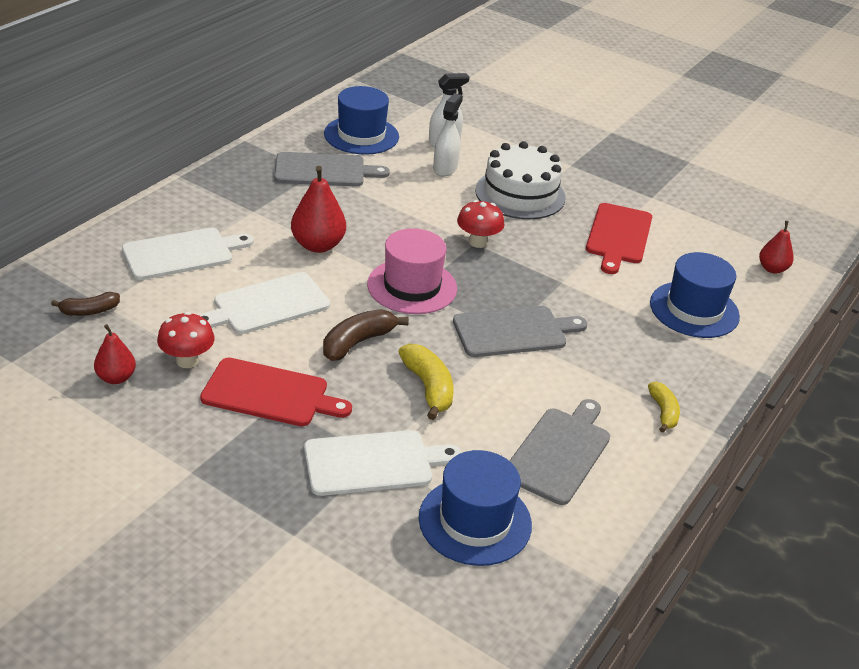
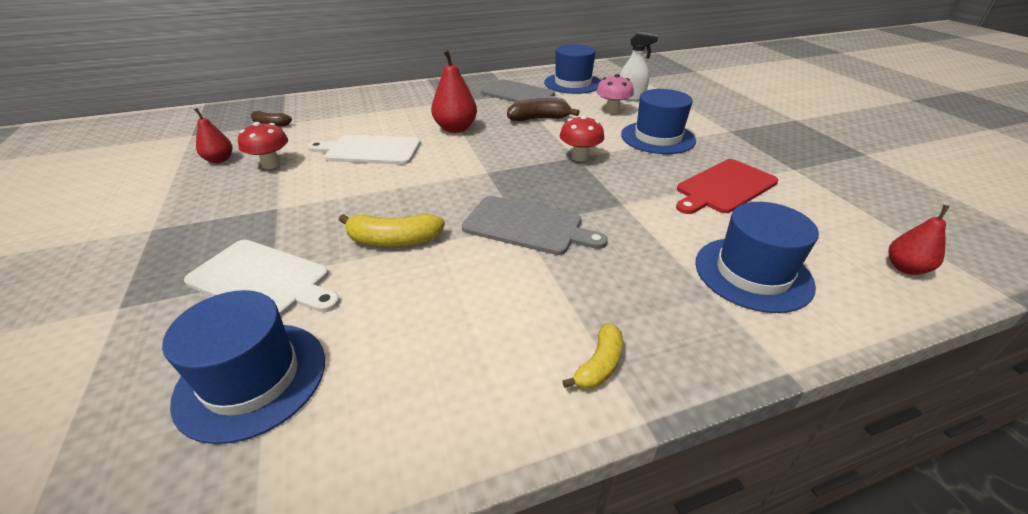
camera: 40 degrees right, 0 degrees up
(182, 253) = (367, 112): white cutting board -> none
(270, 394) = (282, 201): red cutting board -> none
(357, 342) = (391, 190): brown banana -> brown banana (539, 119)
(412, 286) = (486, 169): pink hat -> none
(428, 387) = (394, 240): yellow banana -> yellow banana turned 75 degrees clockwise
(445, 168) = (612, 111): white spray bottle -> pink mushroom
(520, 194) = (657, 137): white cake -> blue hat
(559, 452) = (427, 351): grey cutting board -> none

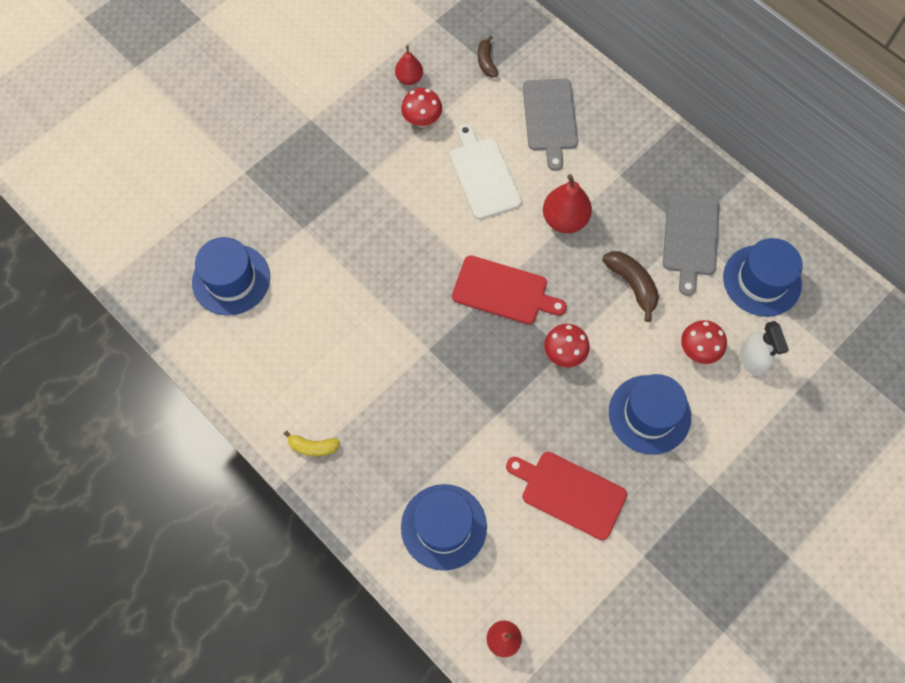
camera: 65 degrees right, 30 degrees up
(263, 279) = (298, 226): white cutting board -> none
(394, 240) = (369, 275): yellow banana -> none
(494, 169) = (503, 291): none -> red cutting board
(527, 226) = (429, 354): grey cutting board -> grey cutting board (550, 118)
(612, 111) = (698, 350): pink mushroom -> red mushroom

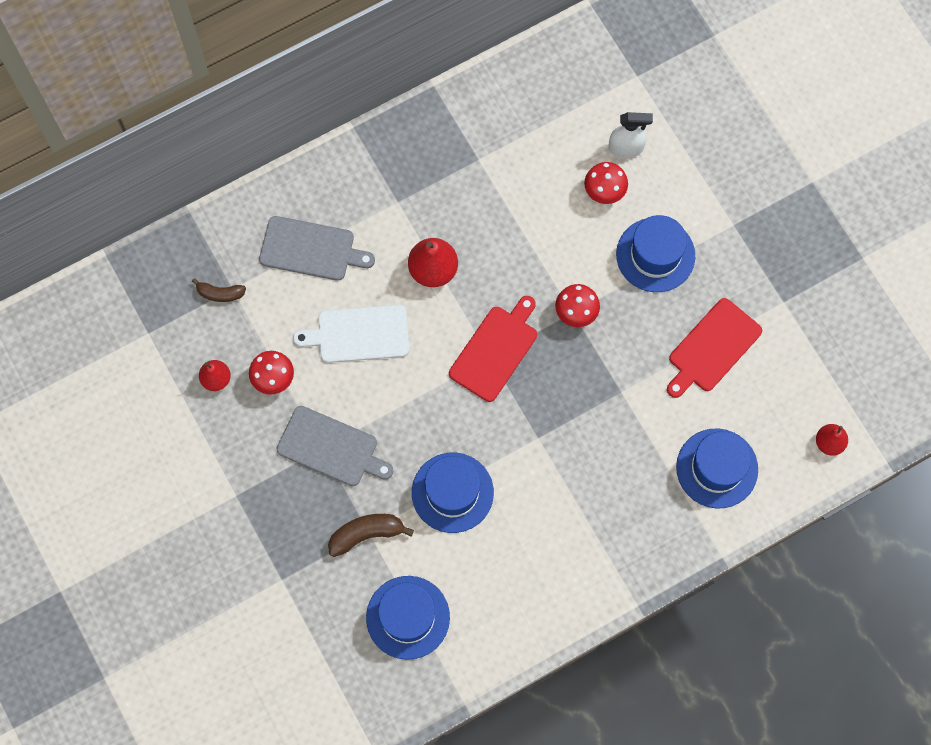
camera: 75 degrees left, 5 degrees up
(313, 447) = (610, 571): yellow banana -> none
(632, 285) = (521, 229): brown banana -> brown banana (366, 534)
(690, 238) = (487, 159): grey cutting board -> grey cutting board (331, 447)
(762, 280) = (549, 111): blue hat -> blue hat (452, 492)

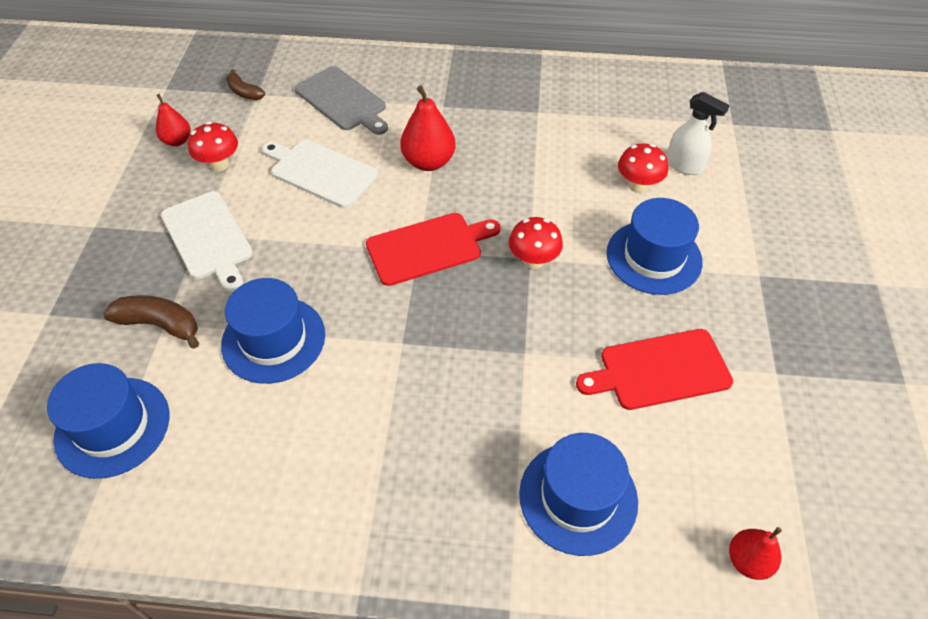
camera: 35 degrees right, 20 degrees down
(331, 447) = (208, 238): grey cutting board -> white cutting board

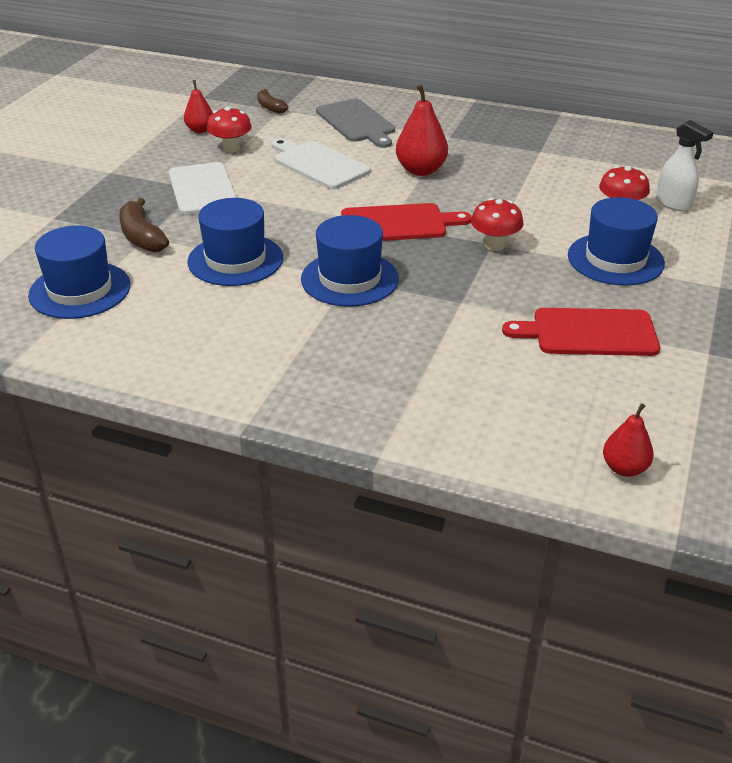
camera: 15 degrees right, 15 degrees down
(160, 324) = (142, 237): brown banana -> brown banana turned 150 degrees counterclockwise
(578, 497) = (473, 399): blue hat -> blue hat (349, 279)

